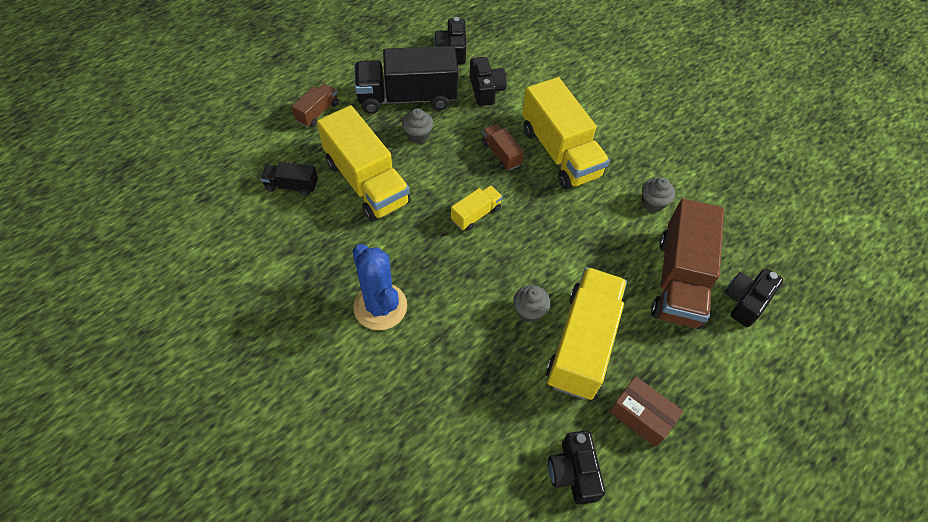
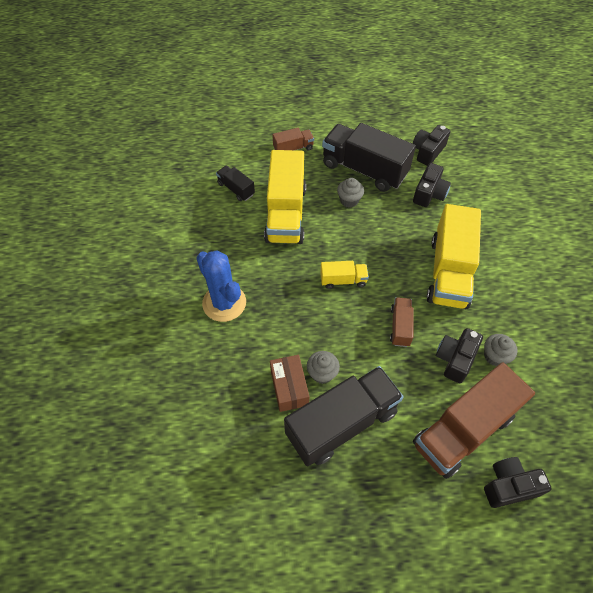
camera: 40 degrees right, 0 degrees up
(380, 306) = (224, 303): blue cactus -> blue cactus turned 45 degrees counterclockwise
(501, 154) = (400, 247): brown truck -> brown truck (400, 326)
(573, 472) = (254, 508): black camera -> black camera (455, 359)
(582, 343) = (341, 423): yellow truck -> black truck
(641, 416) = (339, 508): brown box -> brown box (289, 387)

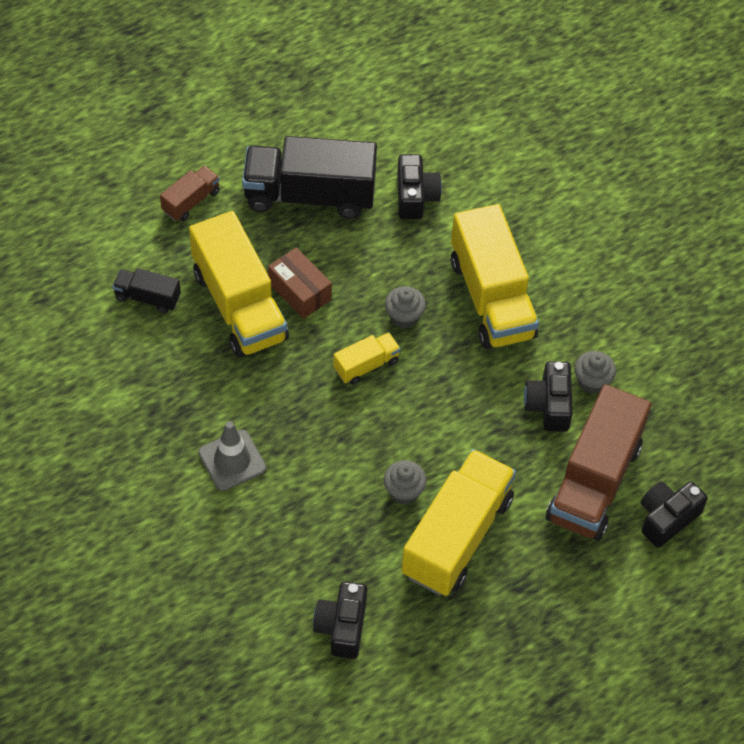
camera: 30 degrees left, 0 degrees up
(224, 303) = (232, 460): blue cactus -> grey traffic cone
(289, 387) = (374, 525): brown box -> brown box (299, 291)
(341, 423) = (457, 536): black truck -> yellow truck
(349, 200) = (314, 250): grey cupcake -> grey cupcake (404, 316)
(400, 326) = (466, 394): brown truck -> none
(427, 151) = (382, 131): black camera -> black camera (342, 626)

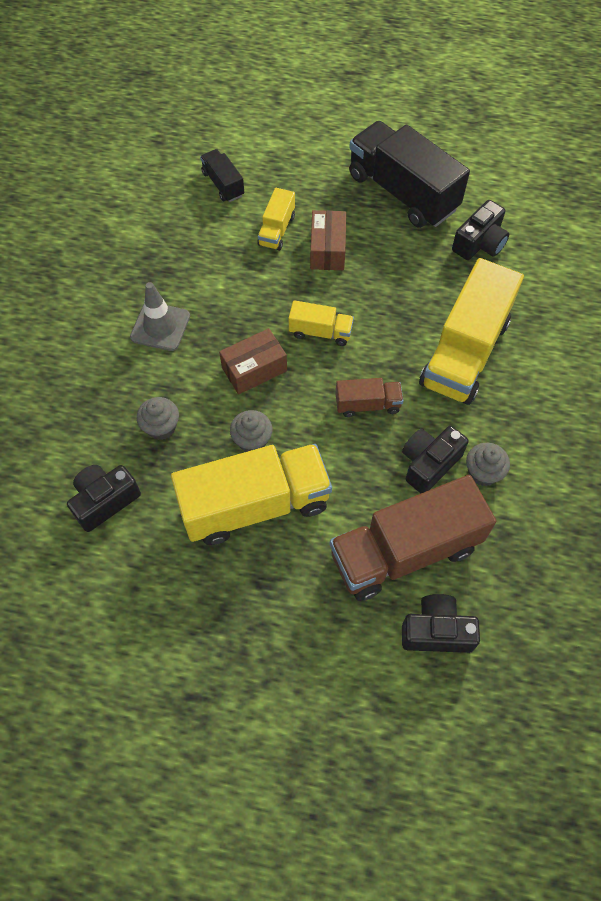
camera: 45 degrees right, 5 degrees up
(191, 201) = (317, 144): brown truck -> brown truck (367, 404)
(239, 305) = (276, 230): yellow truck -> yellow truck, size x0.48
(346, 435) = (254, 369): none -> brown box
(404, 316) = (384, 318): grey cupcake -> grey cupcake (161, 427)

